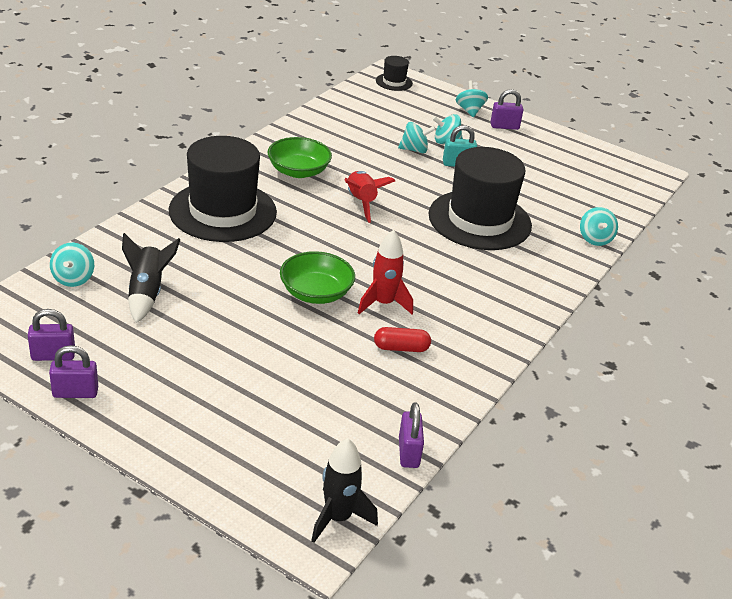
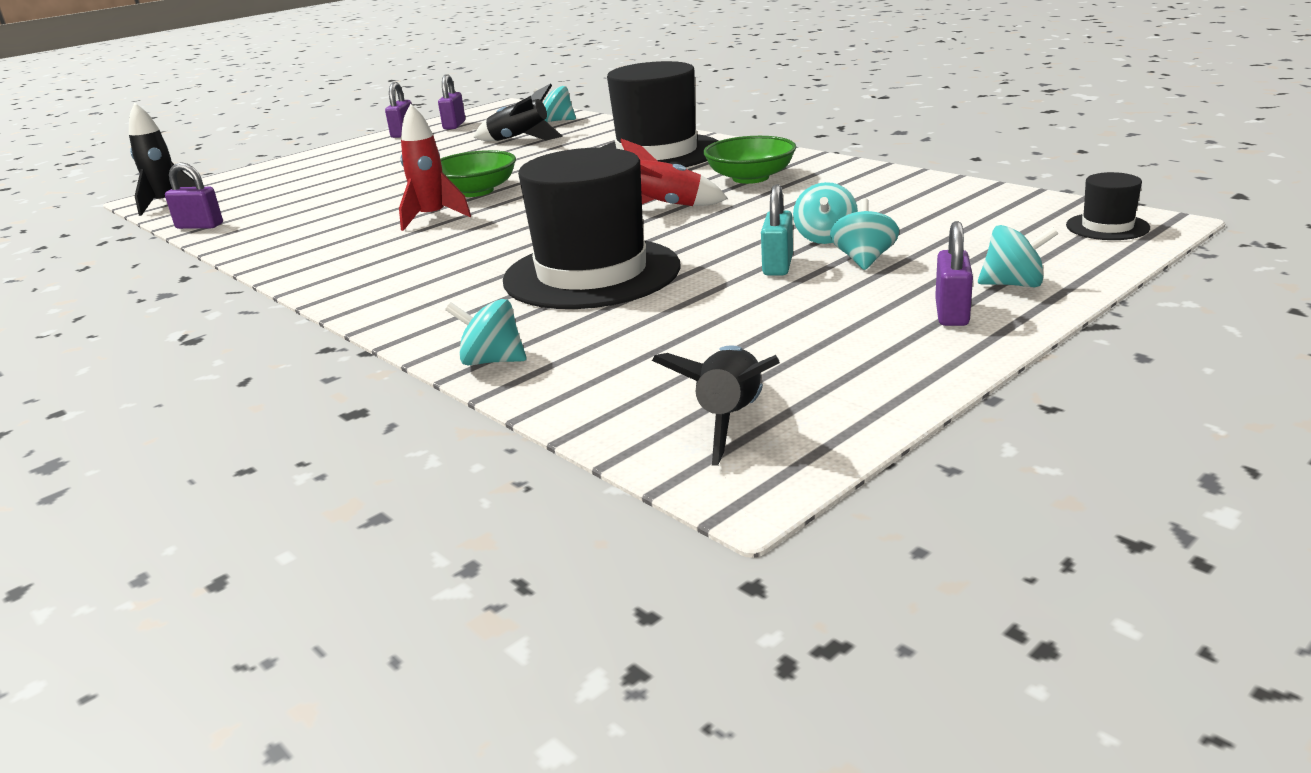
camera: 110 degrees right, 10 degrees down
(401, 348) = (348, 225): red capsule -> none
(616, 176) = (729, 420): none -> black rocket

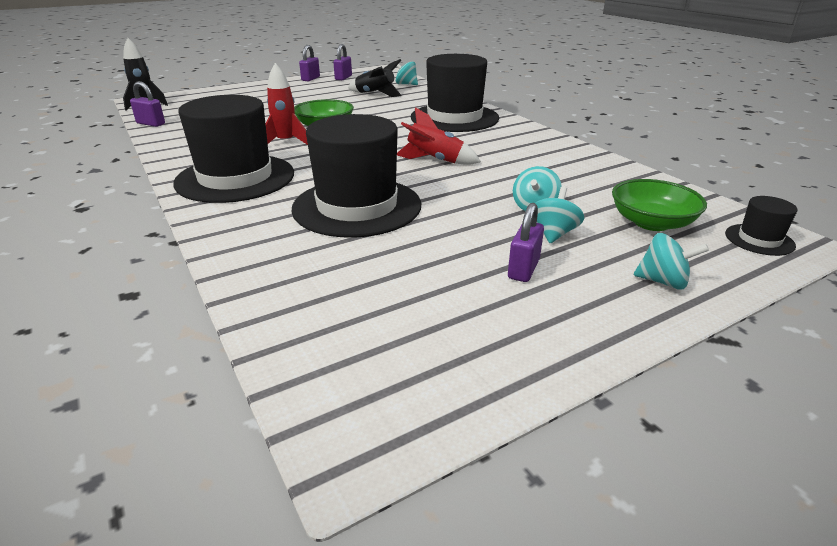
camera: 10 degrees right, 5 degrees up
(393, 270) = (235, 178): none -> black hat
(492, 361) = (244, 270): turquoise spinning top -> none
(729, 420) = (375, 372): black rocket -> none
(750, 178) = (506, 147): green bowl -> green bowl (651, 222)
(778, 266) = (488, 226): turquoise padlock -> none
(951, 313) = (601, 300): purple padlock -> purple padlock (523, 269)

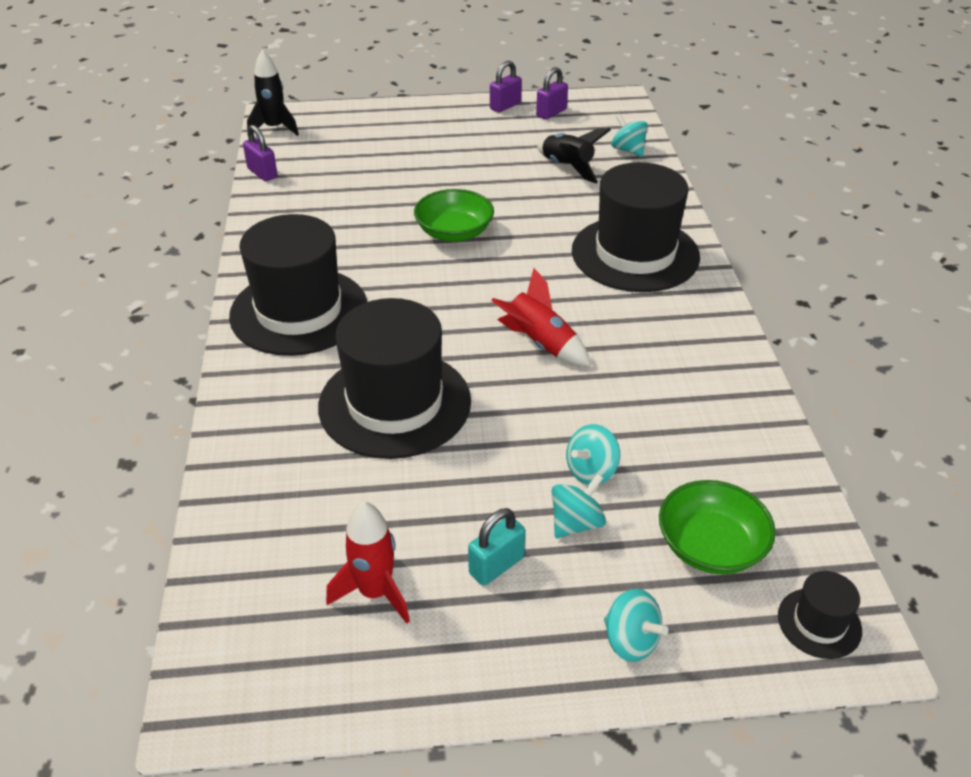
camera: 25 degrees right, 10 degrees up
(286, 142) = (390, 254): red rocket -> red rocket (375, 592)
(523, 269) = (496, 565): purple padlock -> turquoise padlock

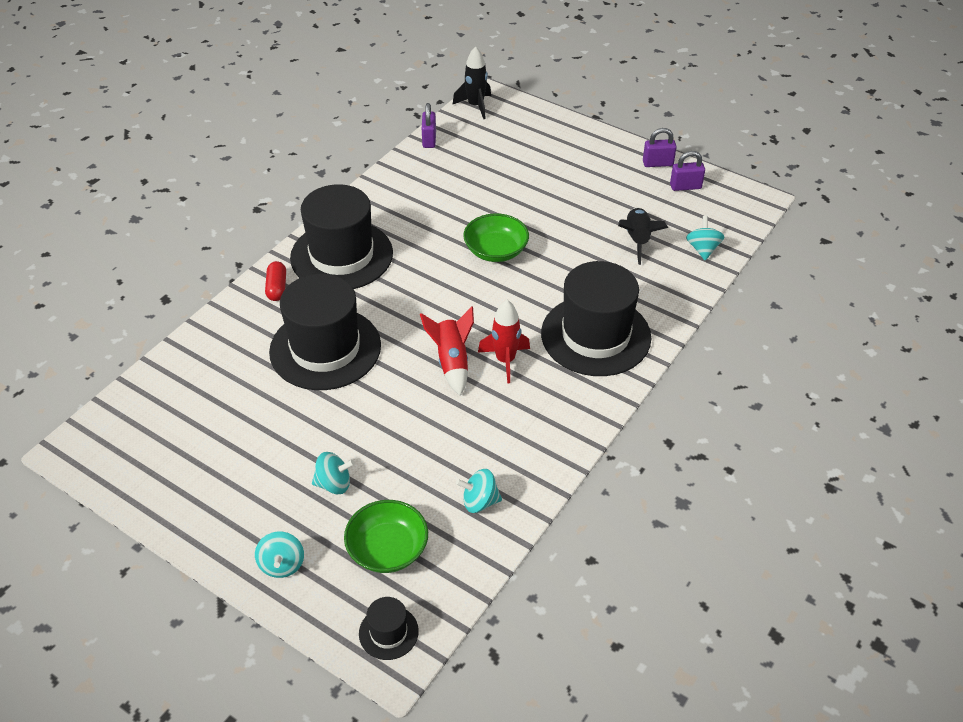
camera: 40 degrees right, 5 degrees up
(262, 377) = (277, 288): none -> red capsule
(375, 592) = (196, 449): red rocket -> red rocket (505, 360)
(496, 565) = (267, 477): turquoise padlock -> none
(591, 471) = (379, 460): turquoise spinning top -> turquoise spinning top (479, 501)

